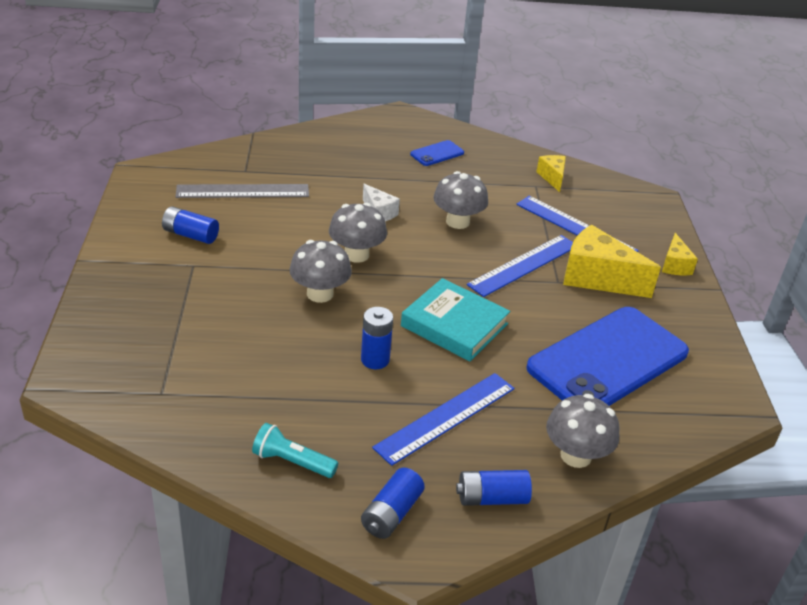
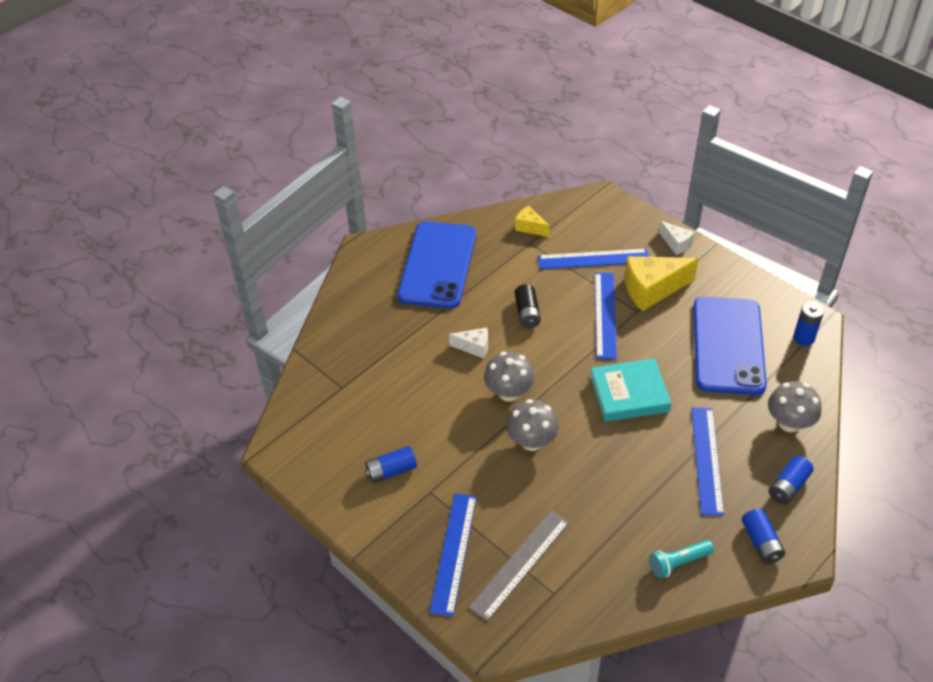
camera: 40 degrees left, 10 degrees up
(142, 310) = (453, 552): none -> blue ruler
(243, 191) = (367, 406): grey ruler -> grey ruler (520, 564)
(375, 360) = (624, 458): blue battery -> blue battery (803, 338)
(437, 153) = (437, 265): blue phone -> blue phone, size x2.41
(457, 222) = (527, 313): grey mushroom -> black battery
(674, 265) = (676, 243): yellow cheese -> white cheese

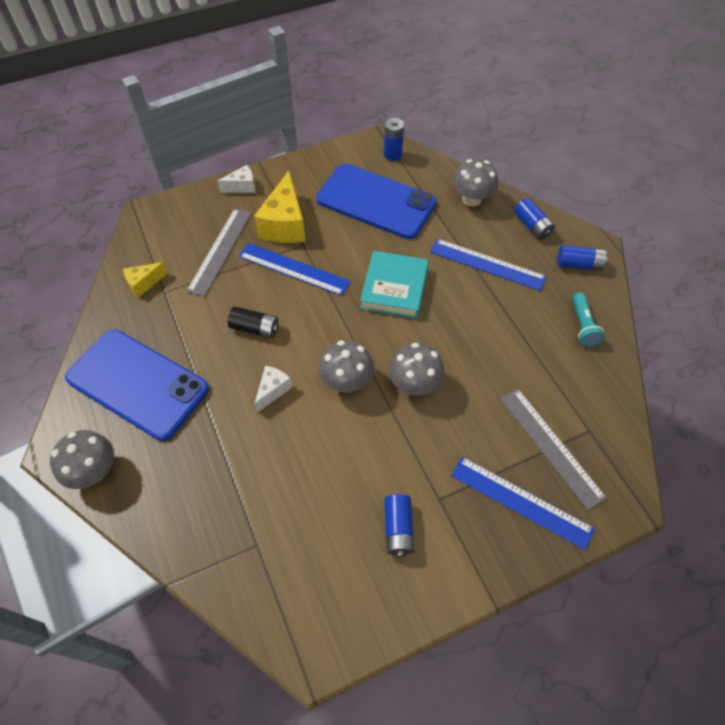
camera: 70 degrees left, 10 degrees up
(357, 273) = (94, 471): none -> grey mushroom
(593, 259) = (220, 251): blue ruler -> grey ruler

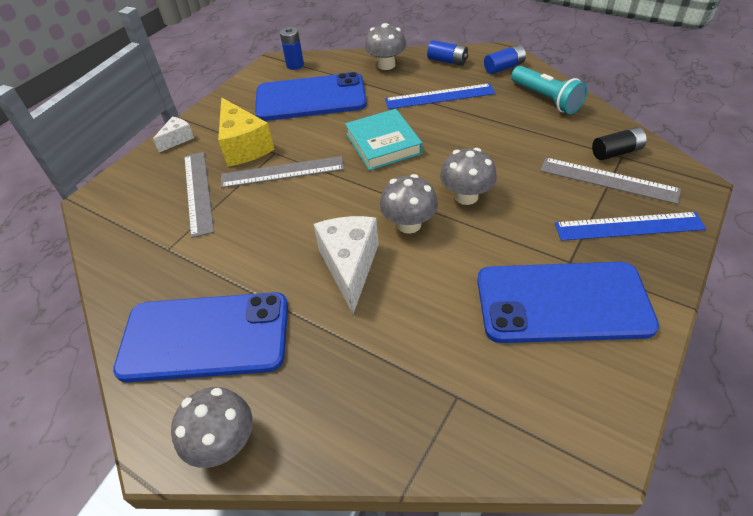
camera: 30 degrees left, 10 degrees down
(144, 283) = (138, 253): yellow cheese -> none
(255, 328) = (287, 230): black battery -> black battery (616, 152)
(273, 390) = (350, 266): white cheese -> white cheese, size x1.88
(294, 269) = (282, 172): blue ruler -> grey ruler
(398, 529) = (562, 302): blue battery -> blue phone
(583, 325) = (546, 99): turquoise flashlight -> turquoise flashlight, size x1.51

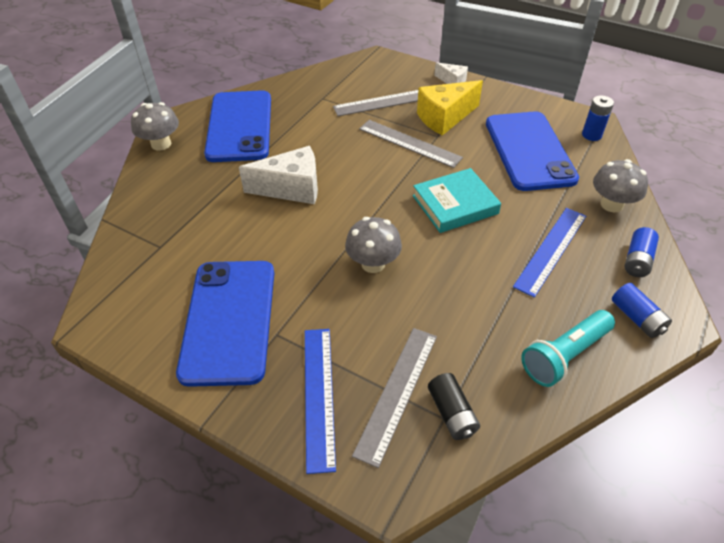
camera: 85 degrees right, 0 degrees up
(282, 172) = (409, 143): grey ruler -> grey ruler turned 45 degrees counterclockwise
(409, 224) = (337, 223): grey mushroom -> none
(439, 96) = (551, 250): blue ruler -> blue ruler turned 45 degrees clockwise

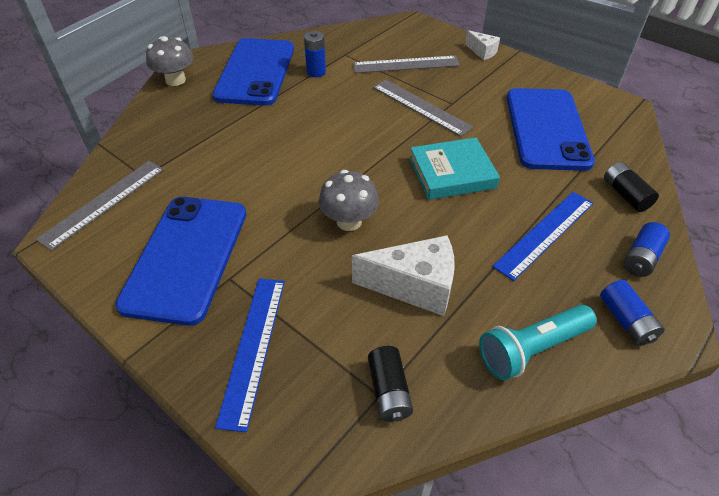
camera: 10 degrees right, 0 degrees up
(291, 188) = (288, 137): white cheese -> white cheese (414, 286)
(397, 392) = (336, 358): grey ruler -> grey ruler (103, 203)
(444, 118) = (464, 86): yellow cheese -> none
(591, 135) = (620, 120): blue battery -> blue battery (316, 72)
(611, 204) = (625, 195): grey mushroom -> black battery

